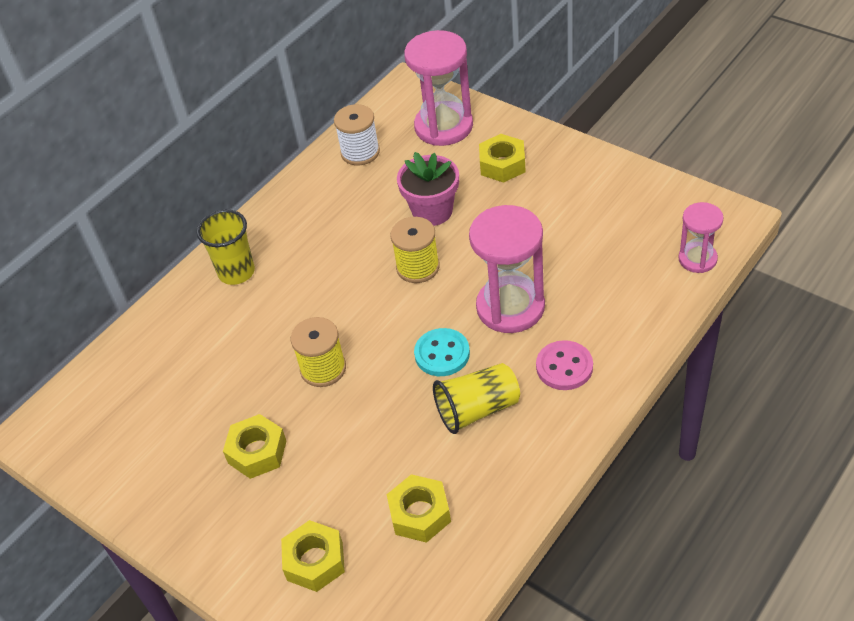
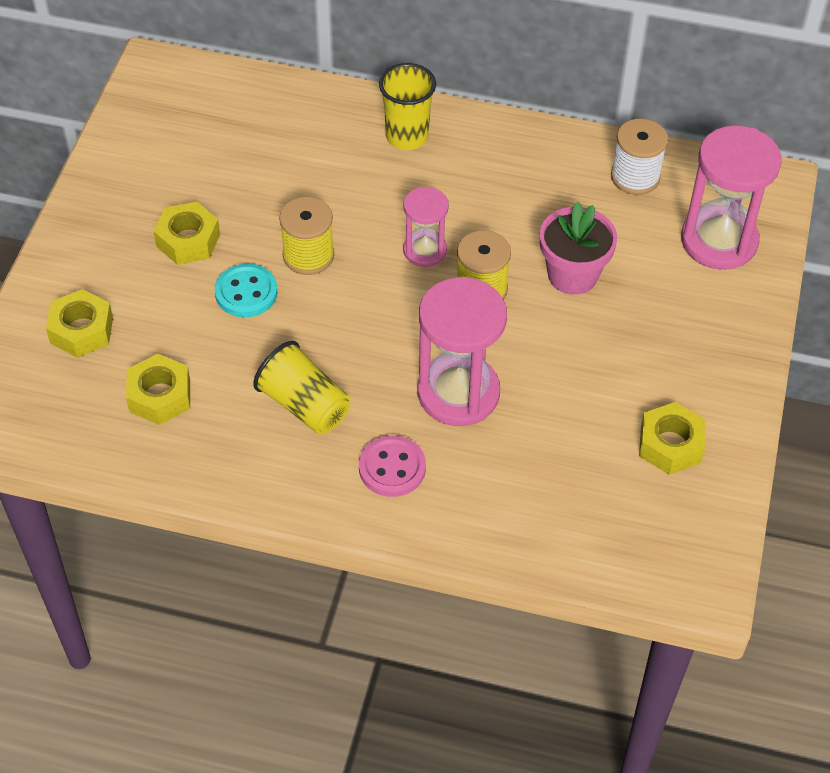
camera: 60 degrees right, 5 degrees up
(442, 354) = (367, 350): turquoise button -> turquoise button (246, 292)
(502, 164) = (682, 318): yellow nut -> yellow nut (670, 445)
(697, 259) = (614, 562): pink hourglass -> pink hourglass (425, 250)

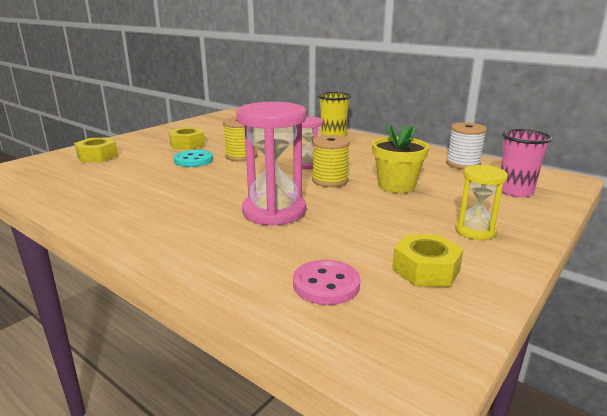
camera: 25 degrees right, 30 degrees down
(160, 396) = (99, 179): yellow nut -> none
(304, 405) = (171, 197): yellow cup -> none
(392, 468) = (190, 231): pink button -> pink button (326, 284)
(572, 275) = (396, 186): pink flower pot -> yellow flower pot
(696, 354) = (475, 231): none -> yellow hourglass
(719, 241) = (515, 191): pink hourglass -> pink cup

